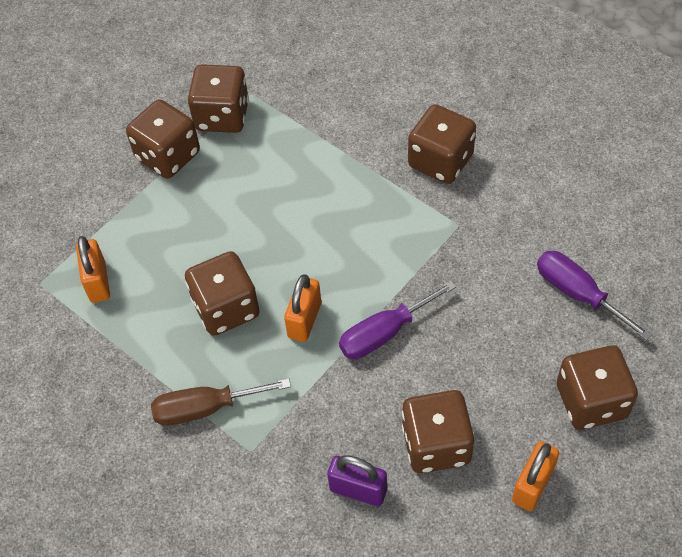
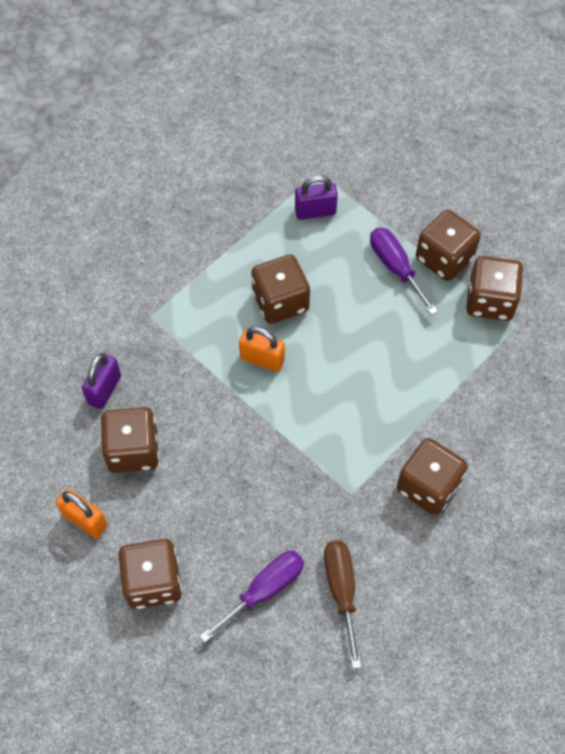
camera: 90 degrees right, 5 degrees up
(98, 282) = (315, 211): orange padlock -> purple padlock
(205, 408) = (190, 286): brown screwdriver -> brown screwdriver (341, 591)
(384, 333) = (242, 420): purple screwdriver -> purple screwdriver (395, 267)

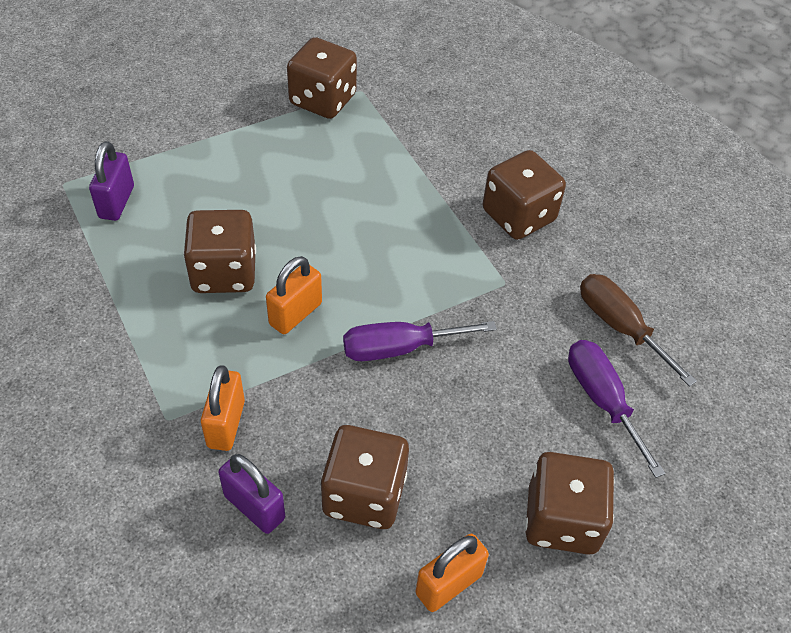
camera: 75 degrees left, 10 degrees down
(158, 351) = (226, 424): none -> orange padlock
(341, 591) = (620, 327): brown screwdriver -> brown screwdriver turned 45 degrees clockwise
(395, 267) = (238, 157): purple screwdriver -> purple screwdriver (399, 348)
(444, 258) = (250, 116): brown dice -> none

